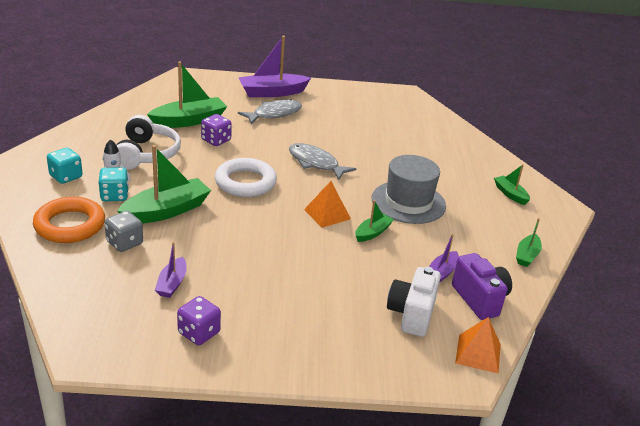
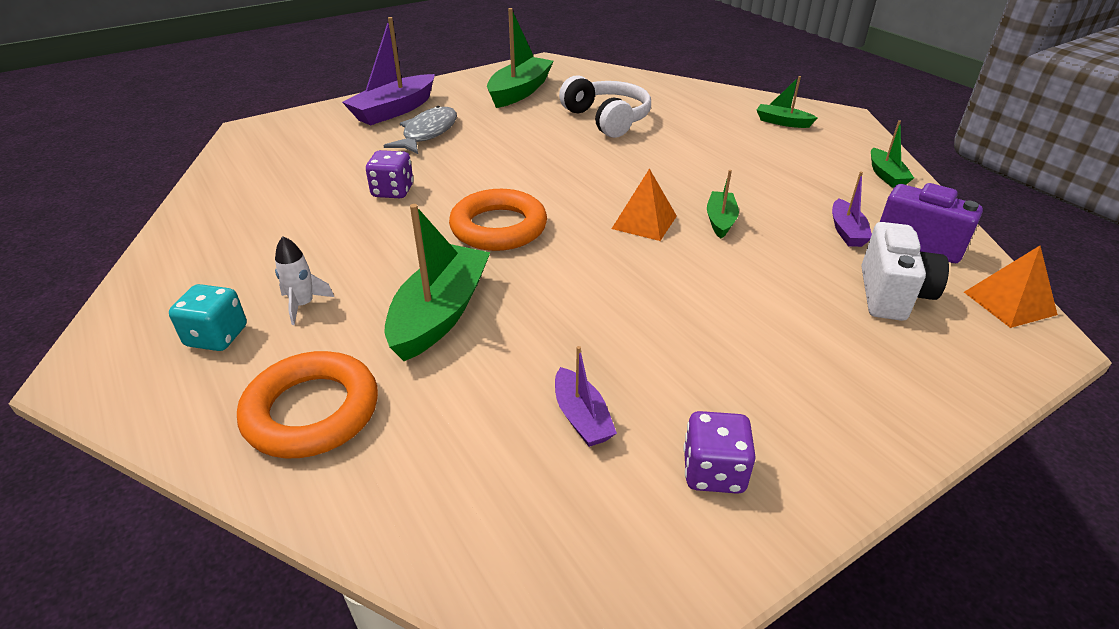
camera: 30 degrees left, 5 degrees up
(114, 196) = (334, 329): turquoise dice -> none
(124, 243) = (436, 393): grey dice -> none
(146, 154) = (314, 248): white headphones -> white headphones (607, 119)
(189, 121) = (324, 181): green boat -> green boat (519, 92)
(245, 182) = (498, 227): white ring -> orange ring
(315, 163) = (551, 169): grey fish -> none
(408, 202) = (706, 170): grey hat -> none
(411, 314) = (892, 295): white camera -> white camera turned 150 degrees counterclockwise

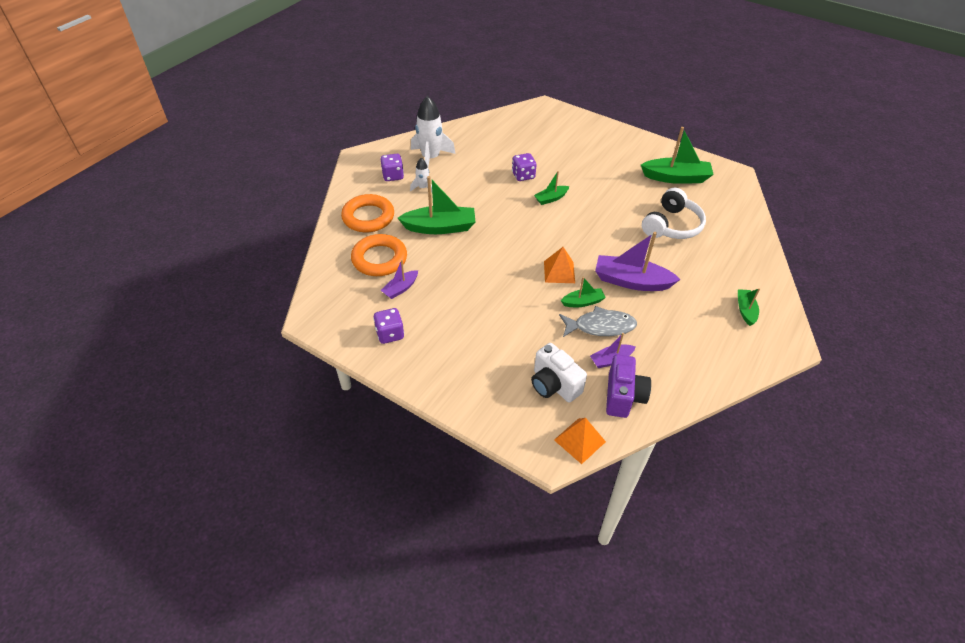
camera: 65 degrees right, 10 degrees up
(217, 336) = (393, 176): turquoise dice -> purple dice
(227, 272) = (430, 158): none -> white rocket
(394, 110) = (606, 141): purple boat -> purple boat (631, 281)
(428, 133) = (591, 163): grey fish -> grey fish (600, 326)
(498, 227) = (516, 221): orange ring -> orange ring (379, 259)
(886, 175) = (705, 375): green boat -> green boat (551, 198)
(892, 295) = (554, 385): white camera -> white camera turned 60 degrees clockwise

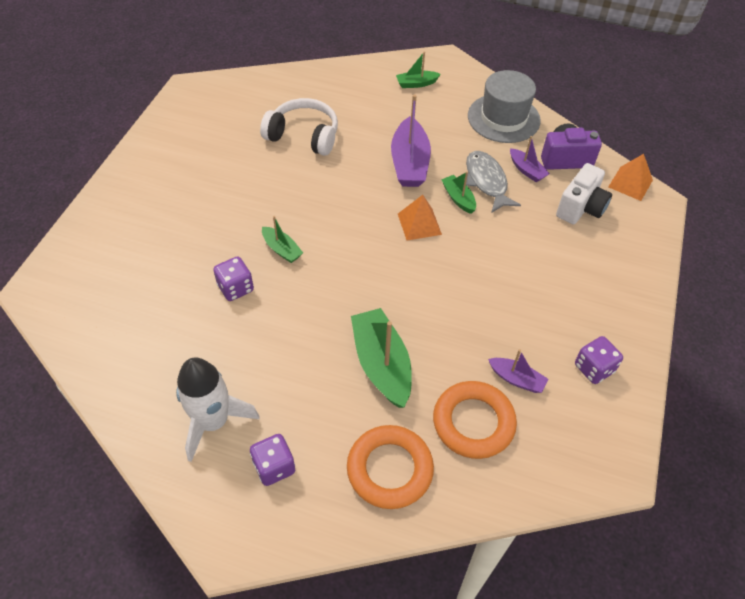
camera: 105 degrees left, 5 degrees up
(423, 188) = (296, 411): white rocket -> none
(676, 178) = (208, 135): green boat -> none
(689, 364) = (503, 118): none -> grey hat

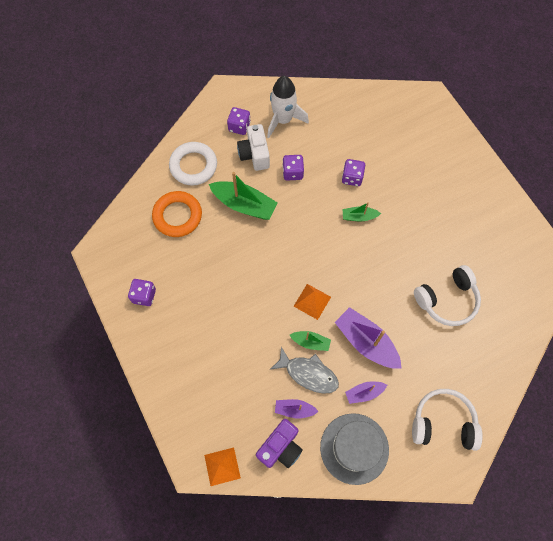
camera: 135 degrees right, 15 degrees up
(286, 349) = (292, 172): none -> purple dice
(389, 469) = (193, 166): orange ring -> white ring
(416, 84) = (443, 423): green boat -> white headphones
(516, 379) = (176, 255): purple boat -> purple boat (364, 393)
(580, 208) = (235, 408): white camera -> white camera (254, 155)

